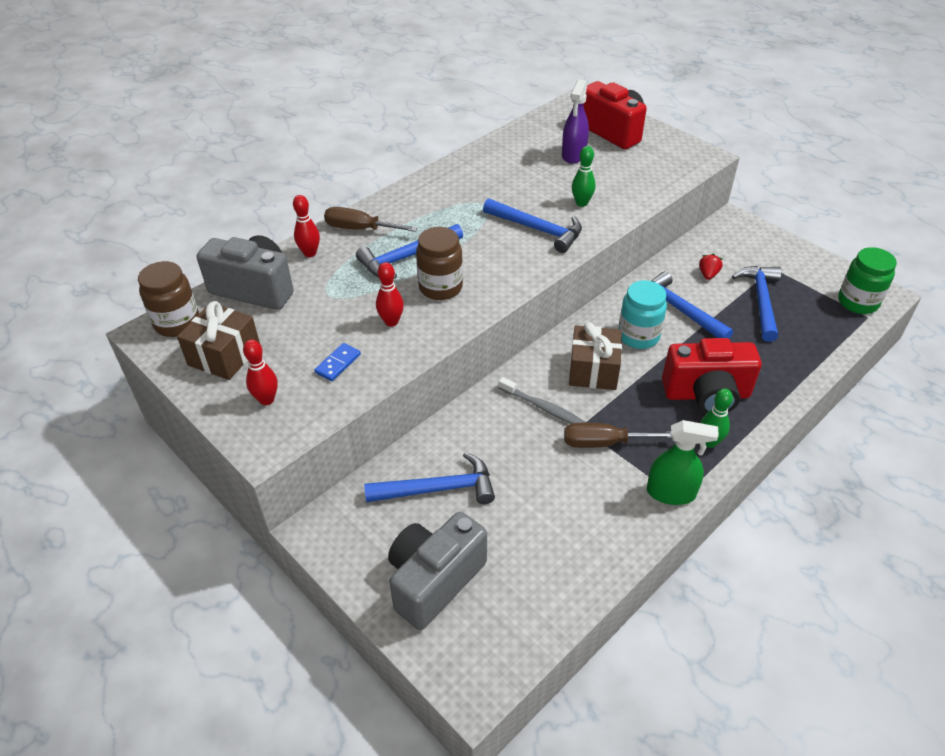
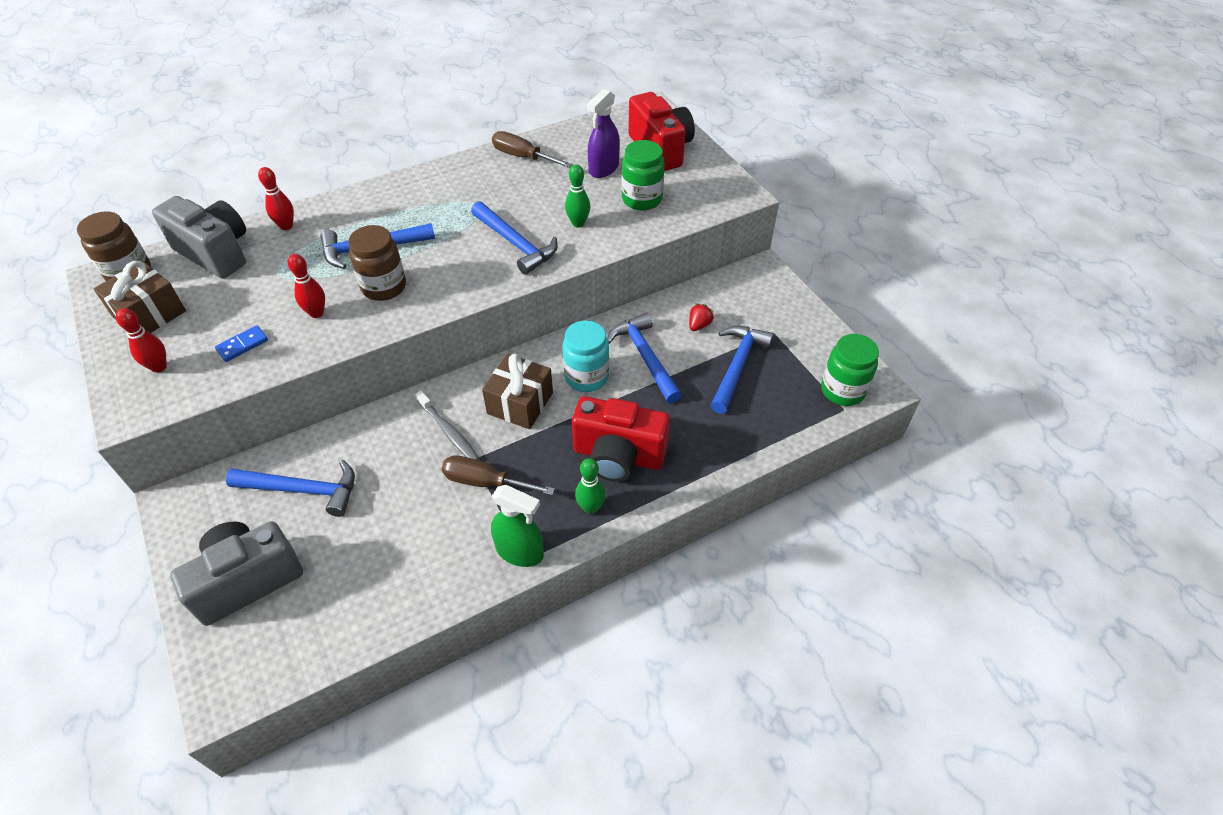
camera: 15 degrees right, 5 degrees up
(360, 229) = (347, 210): brown screwdriver -> brown screwdriver (523, 157)
(624, 174) = (642, 199): none -> green jar

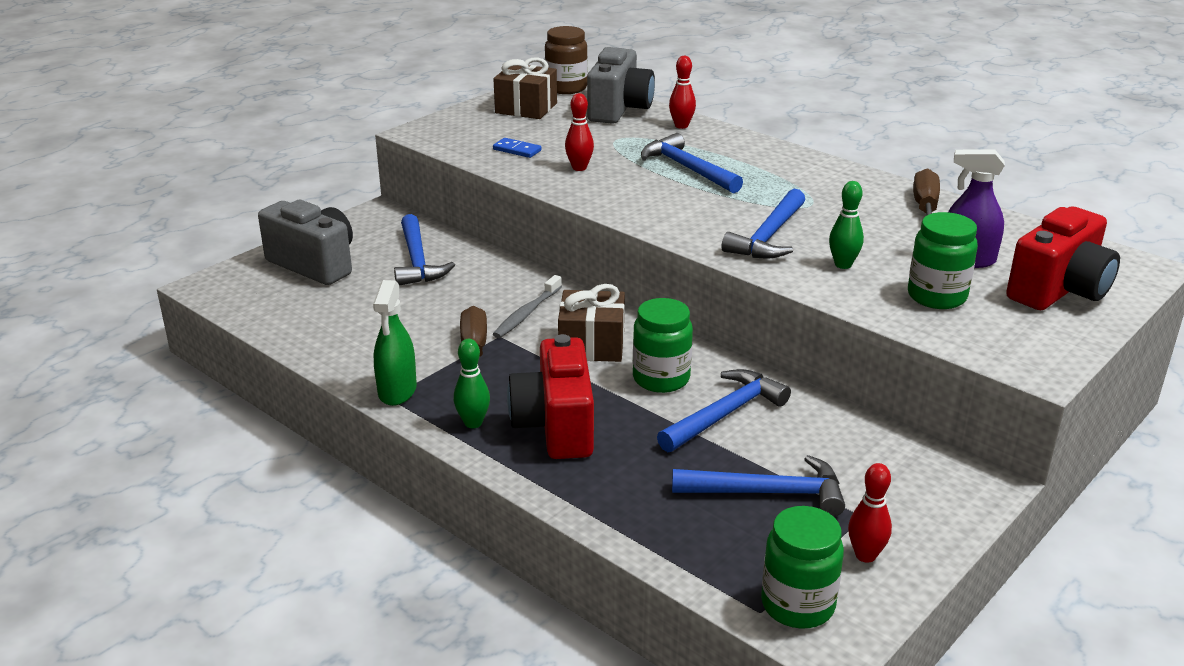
camera: 70 degrees right, 20 degrees down
(159, 367) = (471, 128): red bowling pin -> red bowling pin (865, 555)
(384, 287) = (639, 187): brown jar -> none
(586, 377) = (661, 379): turquoise jar -> green jar
(699, 325) = (818, 446): red strawberry -> none

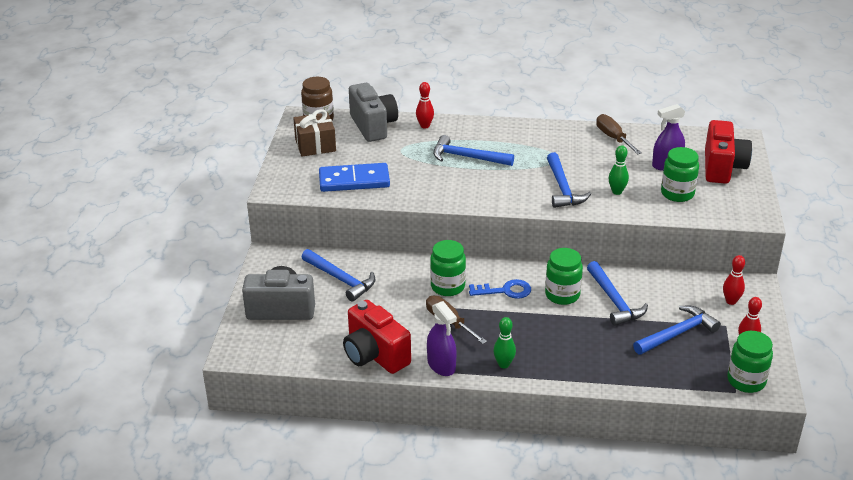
camera: 35 degrees left, 5 degrees up
(397, 391) = (441, 366): green spray bottle -> purple spray bottle
(517, 150) = (354, 181): blue domino -> blue domino, size x2.21
(527, 313) = (447, 287): grey toothbrush -> green jar
(555, 426) = (545, 346): red camera -> red camera (375, 355)
(579, 168) = (407, 180): red bowling pin -> red bowling pin (731, 301)
(592, 345) = (505, 291): brown gift -> blue key
(725, 414) = (614, 301): blue hammer -> blue hammer turned 150 degrees clockwise

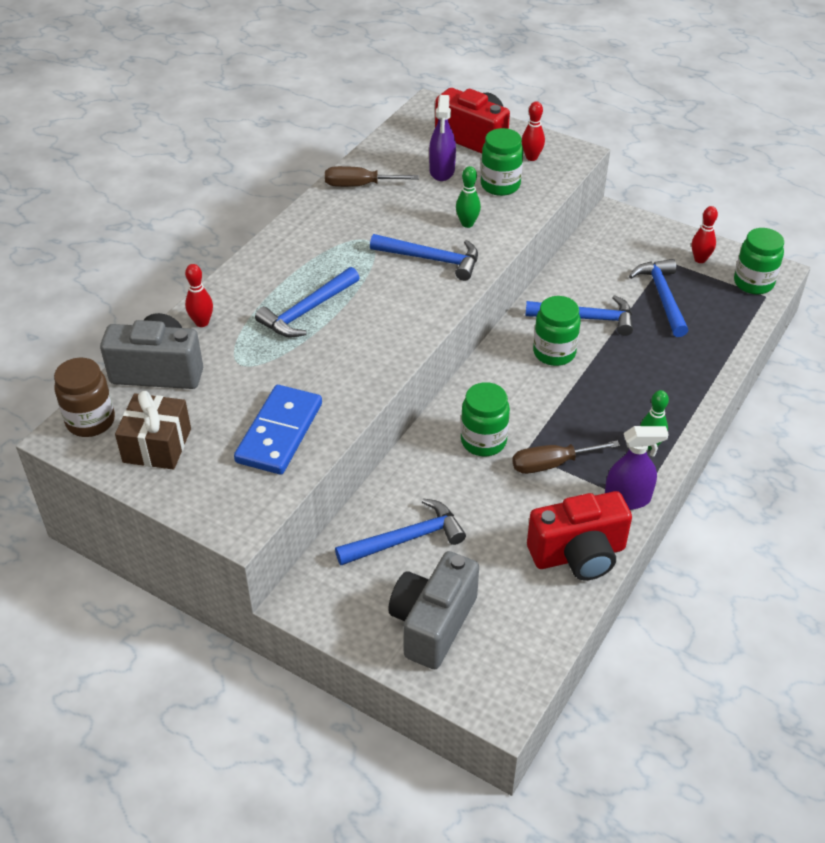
camera: 65 degrees left, 10 degrees up
(505, 291) = (520, 395): blue key -> none
(731, 301) = (631, 241): red bowling pin -> red bowling pin (531, 157)

